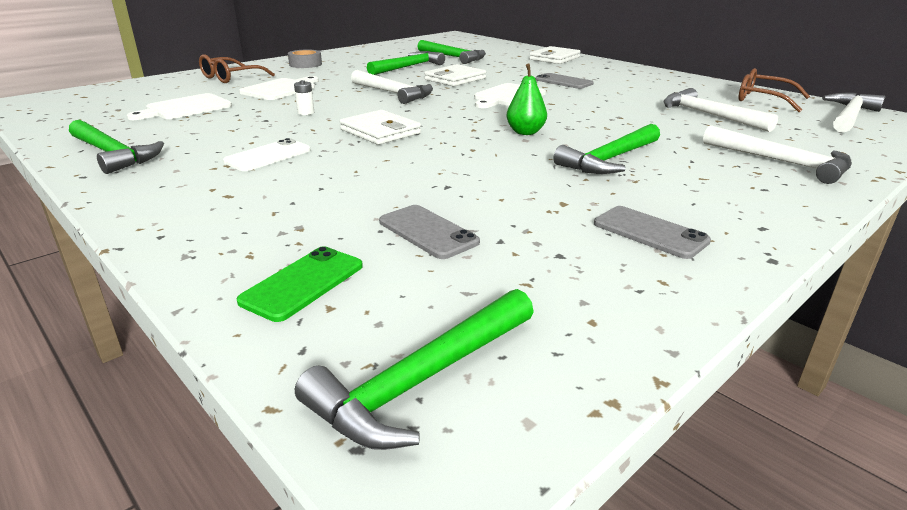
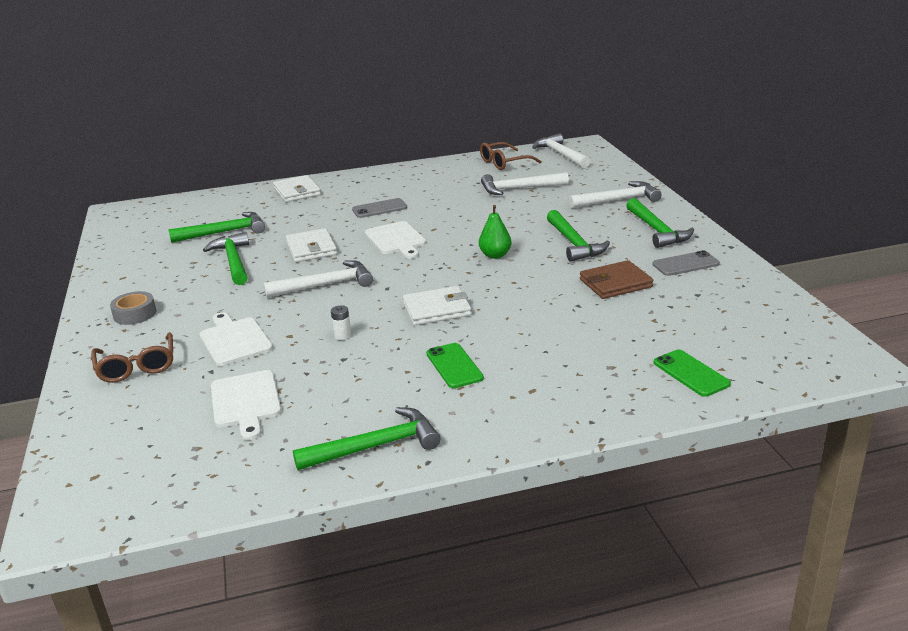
camera: 60 degrees left, 0 degrees up
(268, 156) = (454, 366): white phone -> green phone
(422, 380) = (797, 354): green hammer -> green hammer (657, 230)
(428, 232) = (646, 325): grey phone -> none
(529, 197) = (615, 283): none -> brown wallet

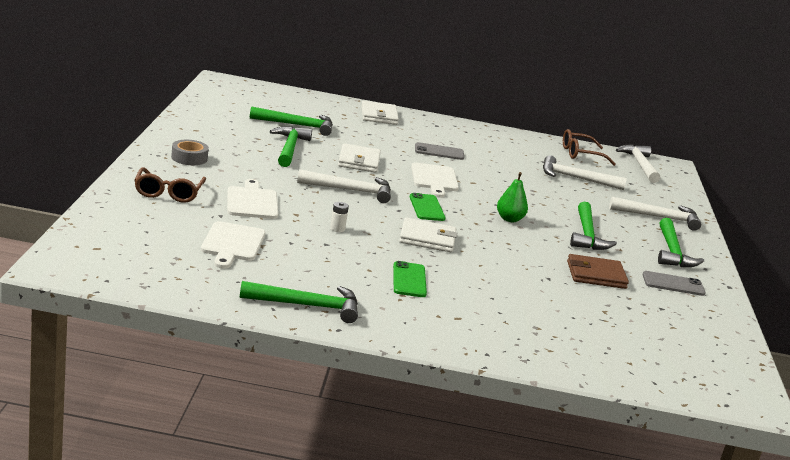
camera: 15 degrees right, 5 degrees down
(691, 373) = (600, 356): green phone -> green phone (426, 208)

